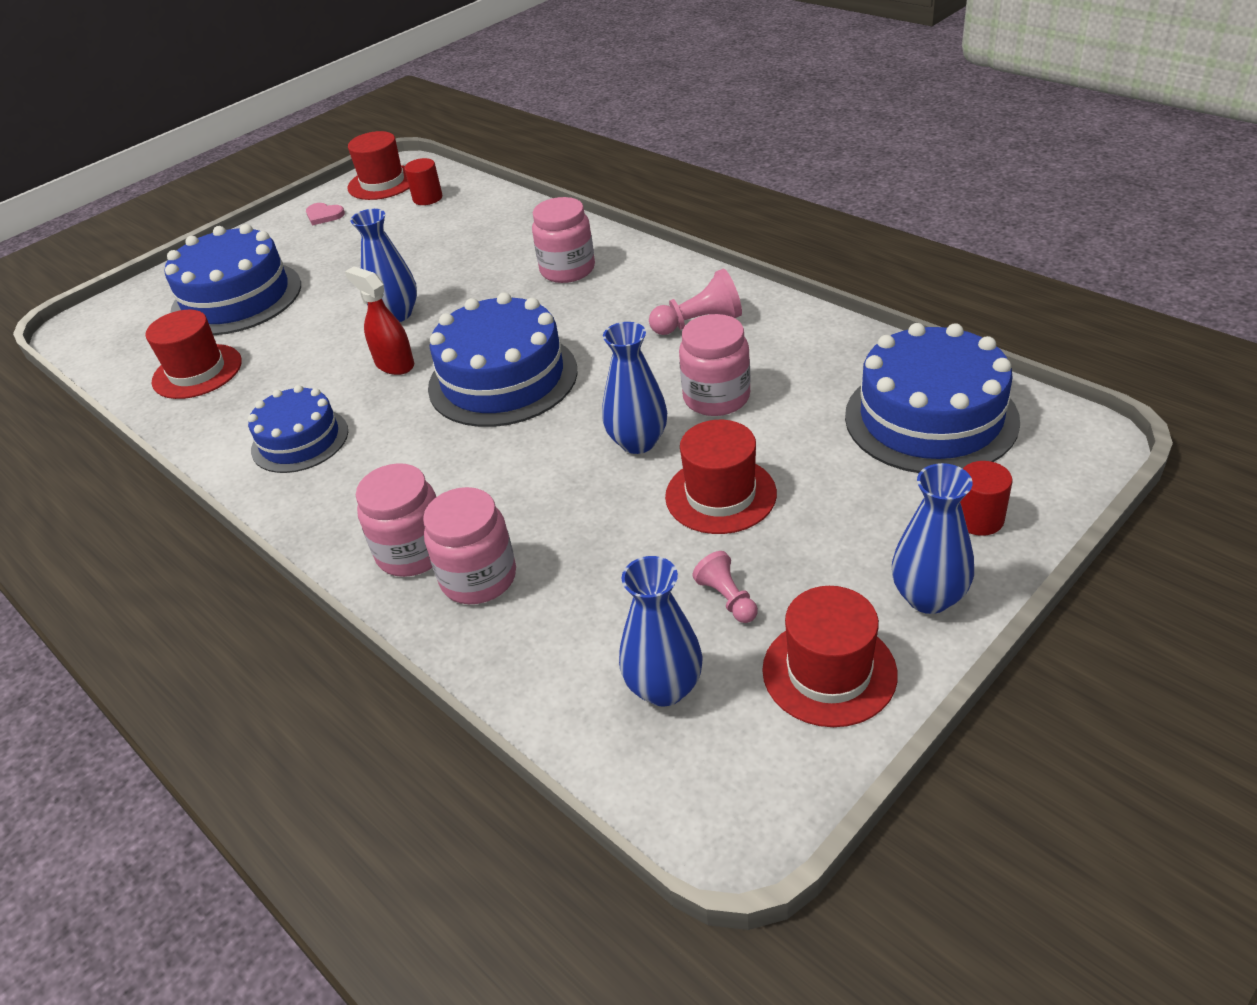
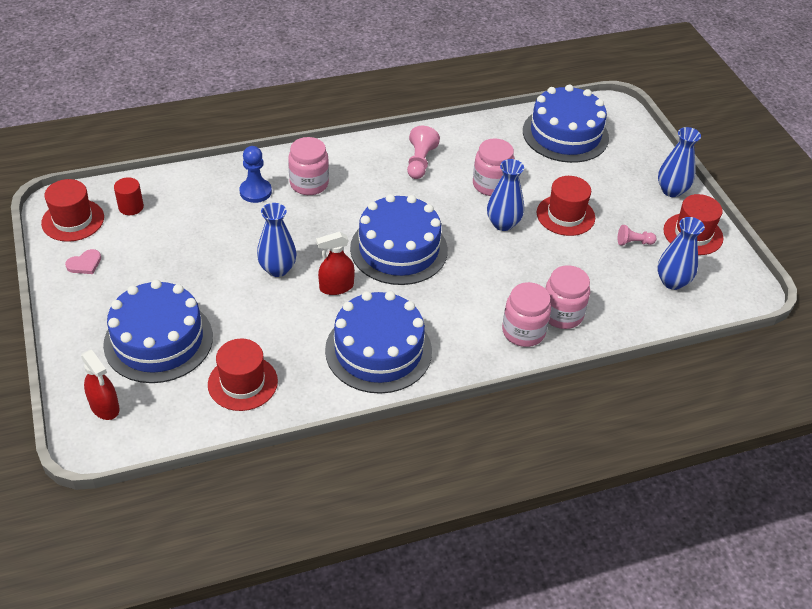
camera: 70 degrees left, 5 degrees up
(128, 312) = (105, 407): none -> red spray bottle
(300, 440) = (378, 350): blue cake -> blue cake, size x1.61
(519, 246) = (255, 192): none -> blue pawn
(978, 519) = (638, 156): red cylinder -> none

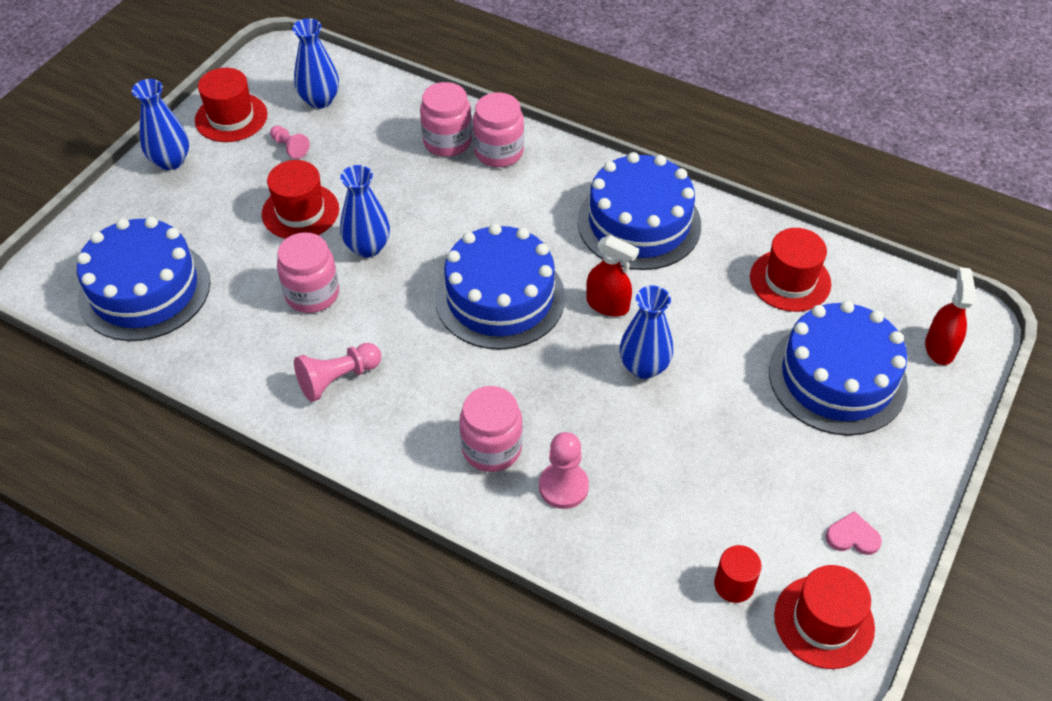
camera: 130 degrees left, 5 degrees up
(255, 192) = (563, 487): blue pawn -> pink pawn

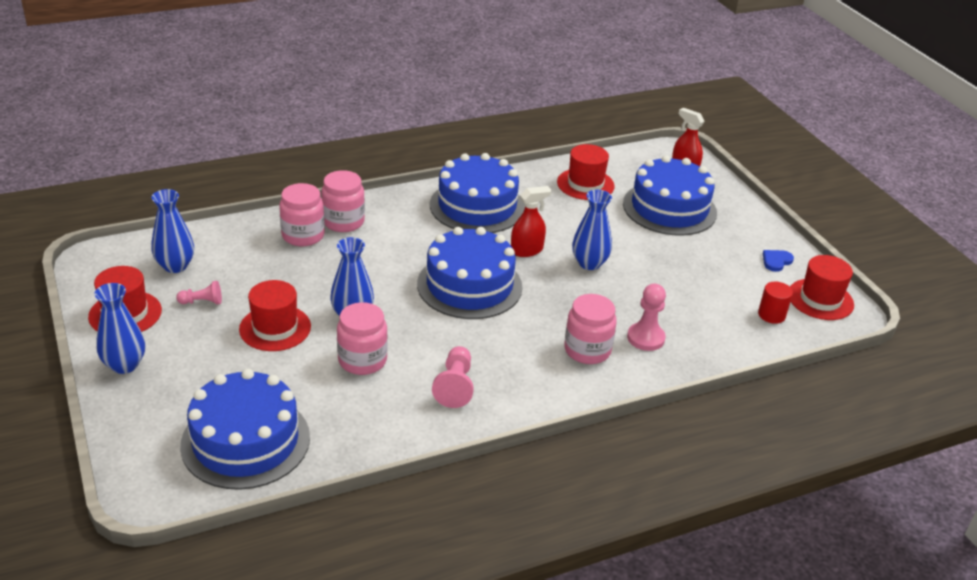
camera: 55 degrees left, 15 degrees down
(852, 536) = (776, 261): pink heart -> blue heart

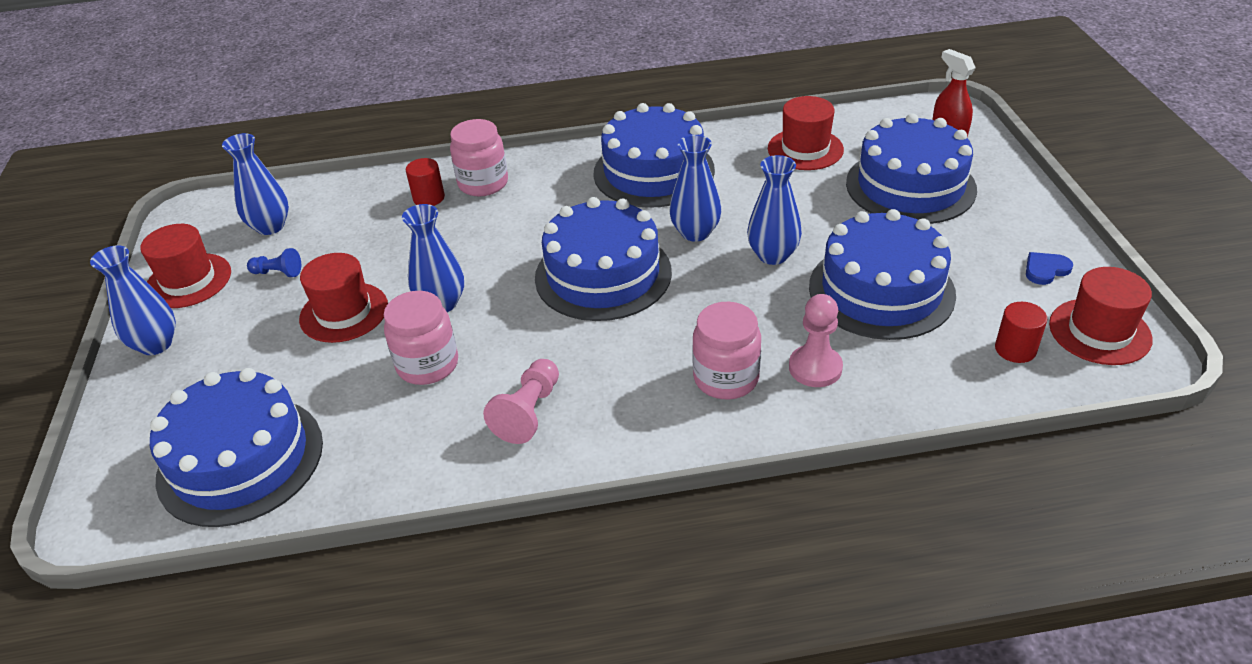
camera: 20 degrees right, 5 degrees up
(202, 302) = (278, 273): pink pawn -> blue pawn
(303, 235) = (429, 198): pink jar -> red cylinder
(527, 250) = (695, 232): red spray bottle -> blue vase
(673, 282) = (881, 290): none -> blue cake

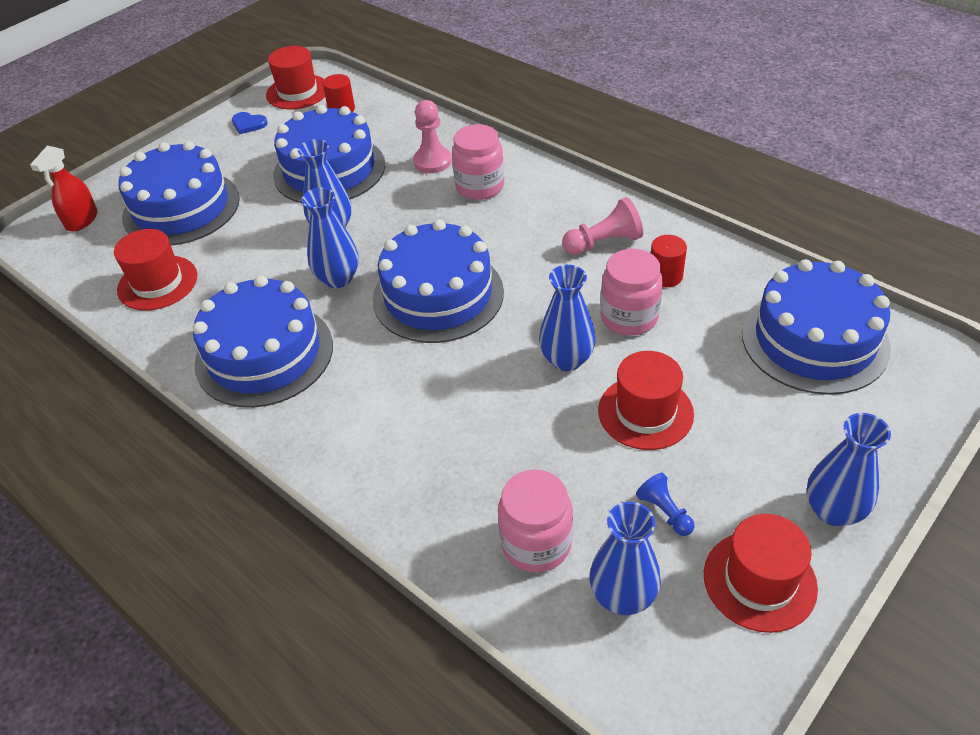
camera: 130 degrees left, 5 degrees up
(429, 198) = (446, 492): red cylinder -> red cylinder (665, 276)
(483, 183) = (384, 466): pink jar -> pink jar (536, 543)

